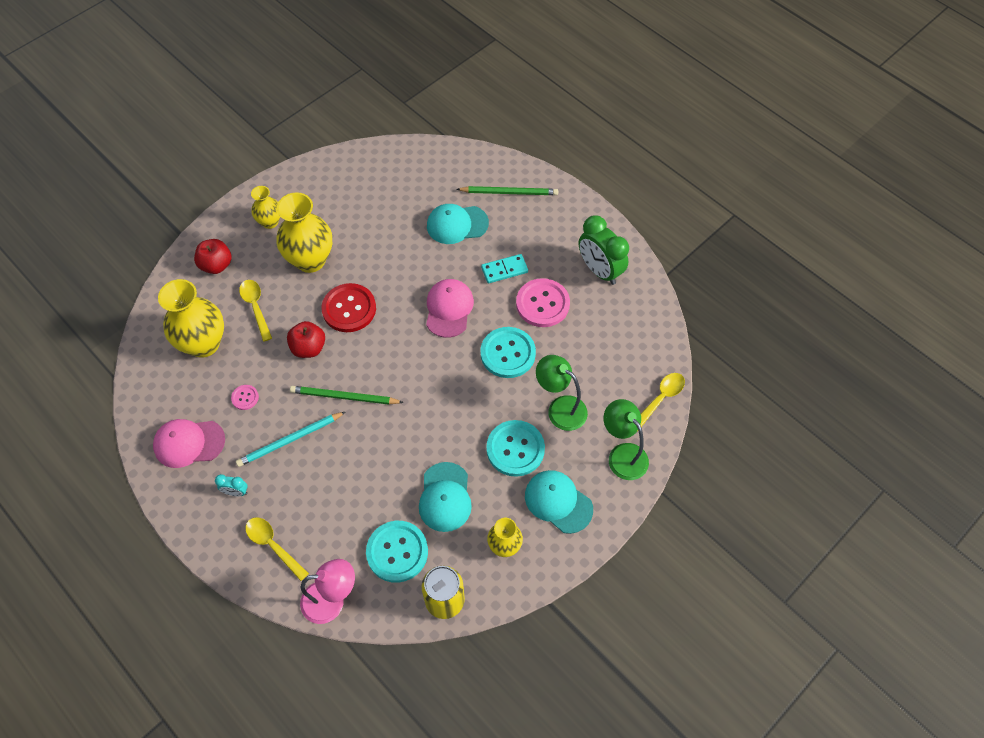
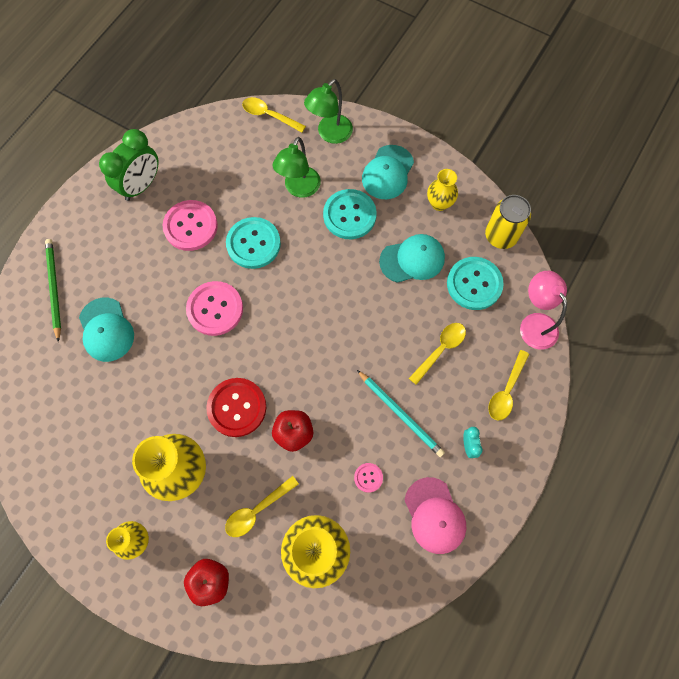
camera: 105 degrees left, 10 degrees up
(338, 495) = (440, 350): none -> yellow spoon
(344, 397) = (339, 378): green pencil -> none
(449, 309) = (215, 309): pink cap -> pink button
(504, 270) = (157, 269): turquoise domino -> none

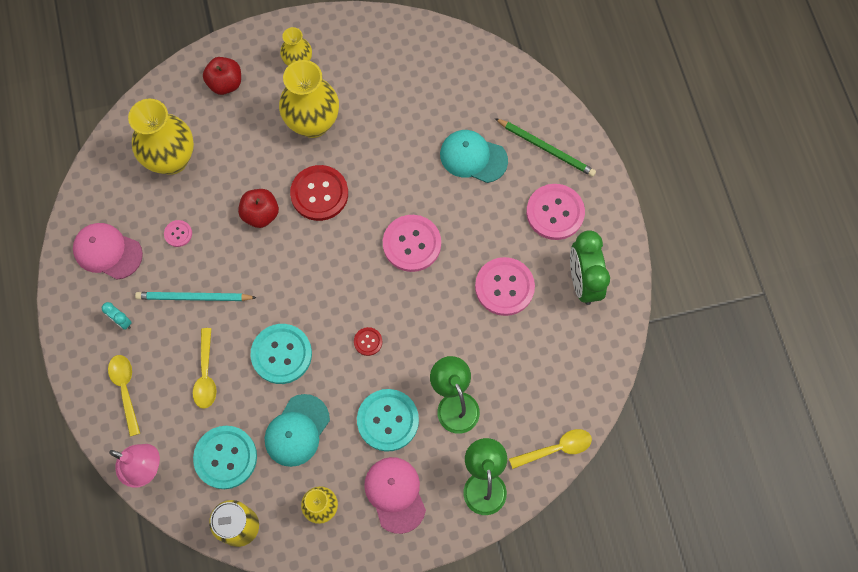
camera: 135 degrees right, 0 degrees up
(103, 242) = (555, 212): none -> pink button
(253, 244) = (439, 320): turquoise button -> turquoise button (281, 354)
(257, 510) = (237, 147): yellow spoon -> none
(312, 272) = (368, 341): none -> red button
(387, 172) = (395, 494): turquoise cap -> pink cap

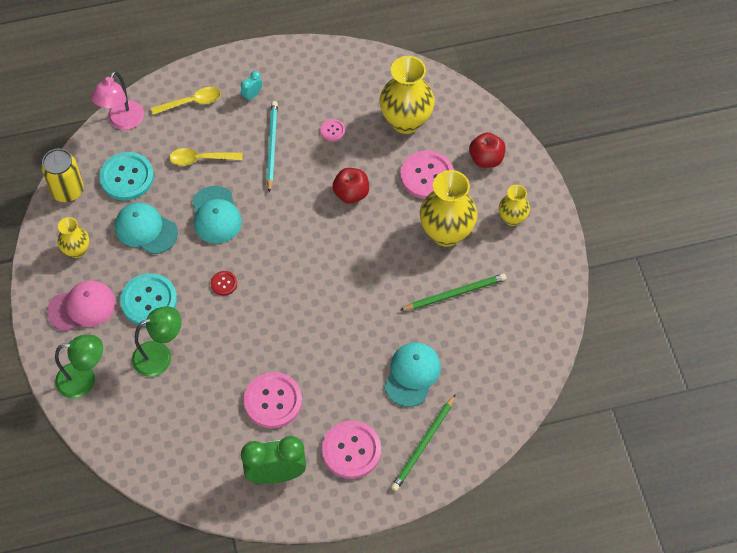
camera: 90 degrees right, 10 degrees down
(107, 251) = (317, 80): pink cap -> none
(281, 354) = (216, 215): turquoise button -> turquoise cap
(319, 194) = (372, 240): red button -> none
(383, 117) = (455, 293): none -> green pencil
(412, 244) = (319, 319): pink button -> pink button (427, 176)
(555, 449) = (110, 443): yellow spoon -> none

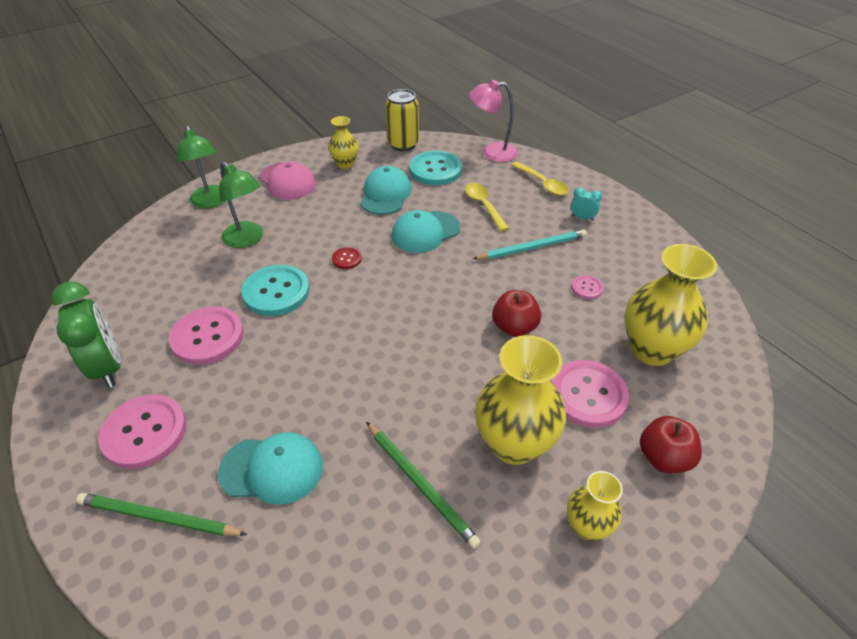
camera: 70 degrees right, 15 degrees down
(149, 301) = (308, 216): turquoise button -> turquoise button (276, 292)

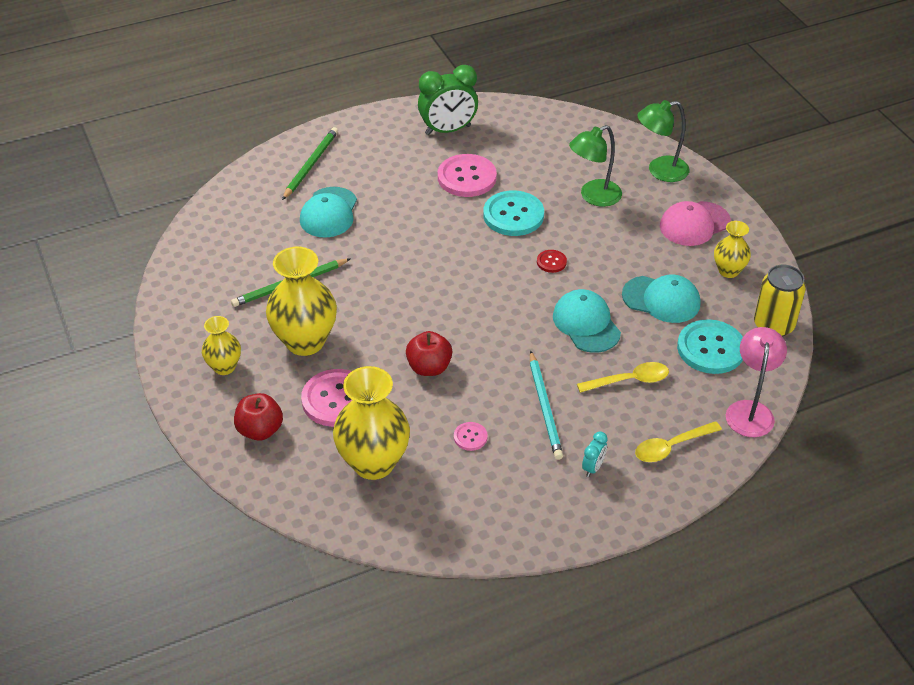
camera: 100 degrees right, 0 degrees up
(144, 432) = (380, 153): pink button -> none

